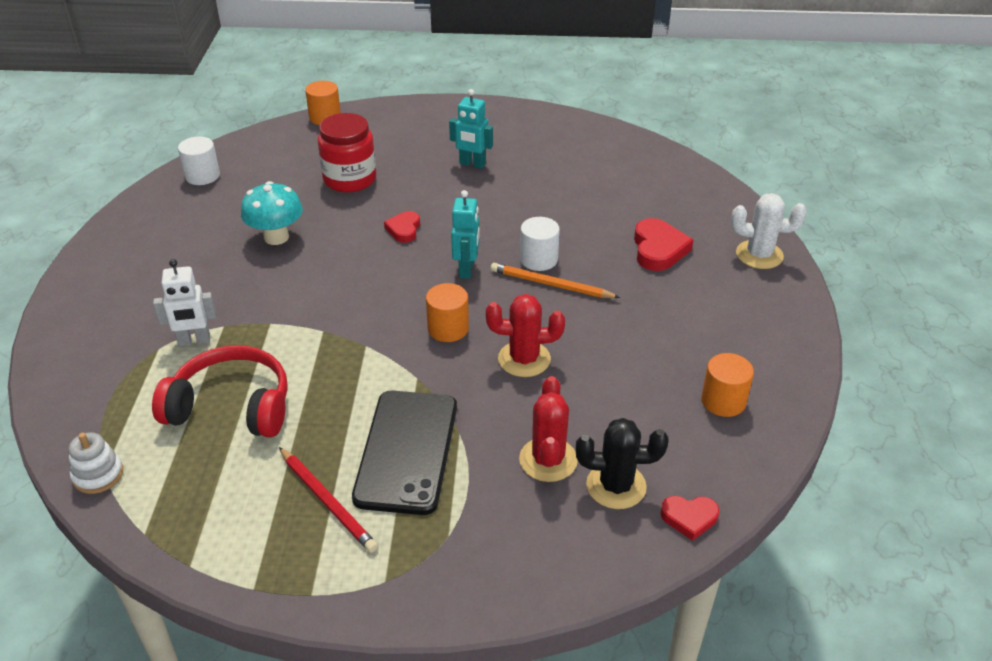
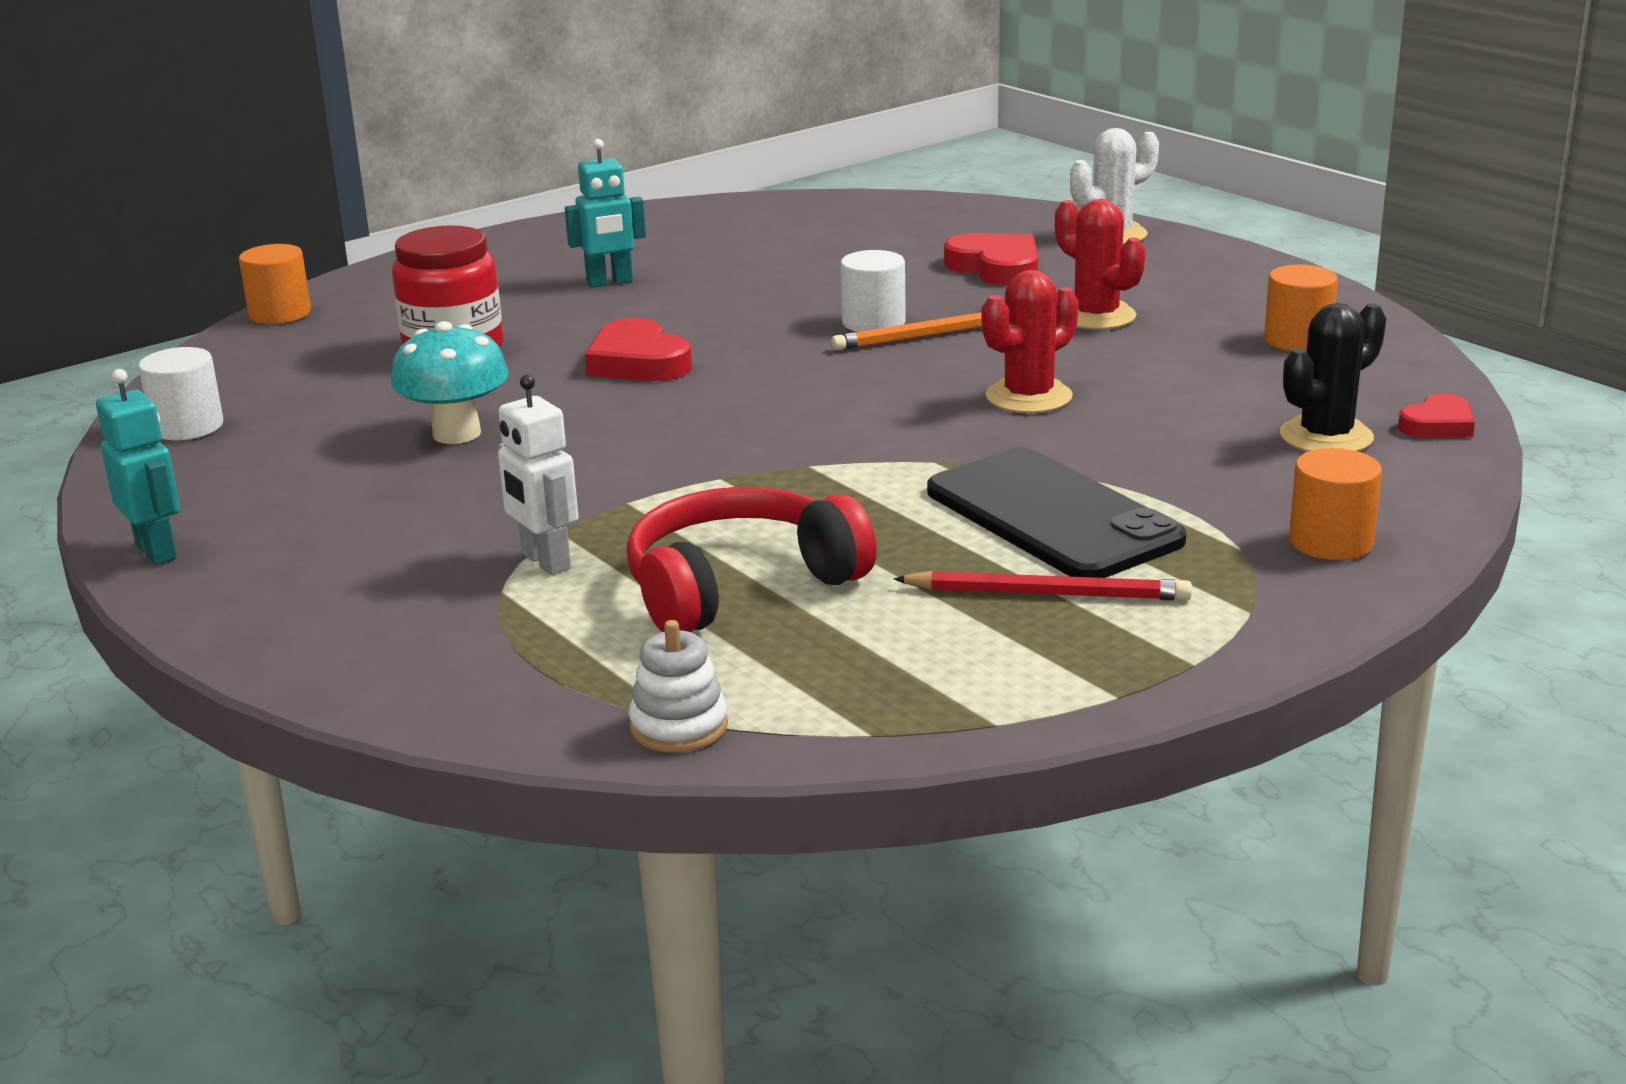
camera: 40 degrees left, 15 degrees down
(194, 341) = (545, 562): white robot -> white robot turned 105 degrees clockwise
(404, 229) = (638, 362): red heart -> red heart, size x1.60
(448, 328) = (884, 412): orange cylinder -> orange cylinder (1330, 542)
(466, 270) = (801, 362): turquoise robot -> turquoise robot (157, 551)
(548, 460) = (1220, 451): red cactus -> red cactus (1096, 316)

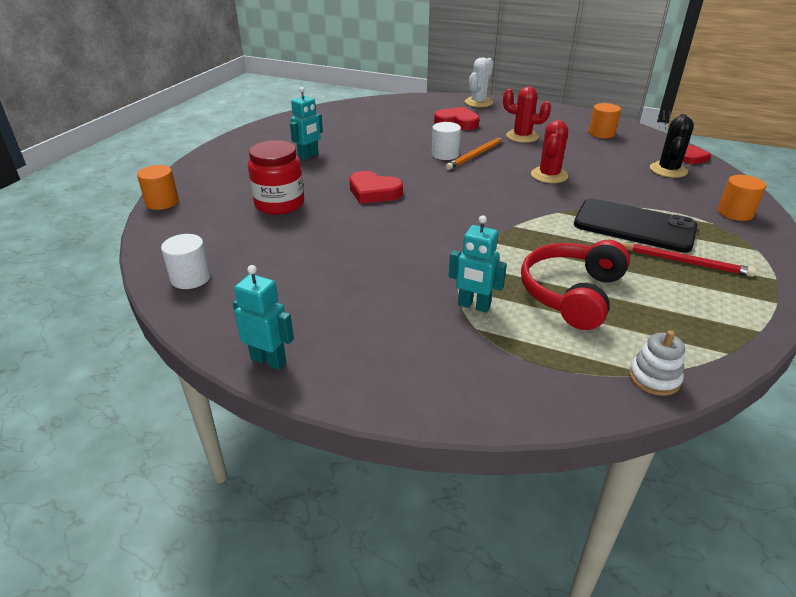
camera: 30 degrees left, 10 degrees up
(456, 434) = (339, 247): turquoise mushroom -> none
(545, 562) = (473, 306): white robot -> turquoise robot
(1048, 593) = (685, 262): red pencil -> red pencil turned 45 degrees clockwise

